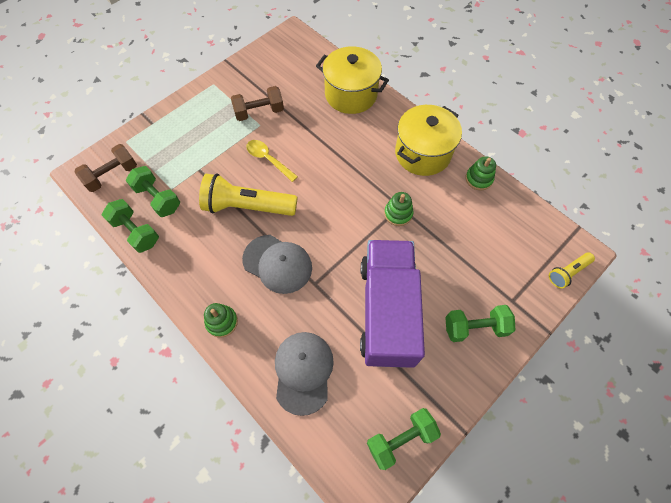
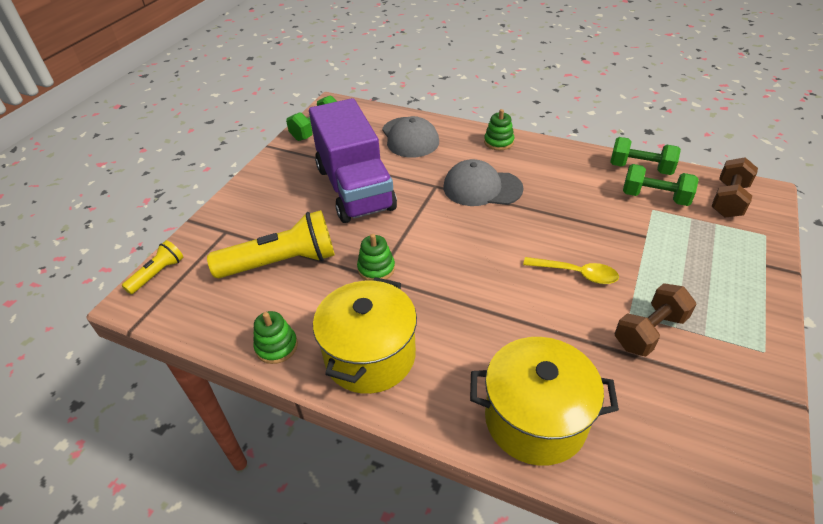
camera: 160 degrees right, 20 degrees down
(247, 206) = (554, 220): yellow flashlight -> yellow flashlight (282, 262)
(475, 327) = (265, 201): green dumbbell -> none

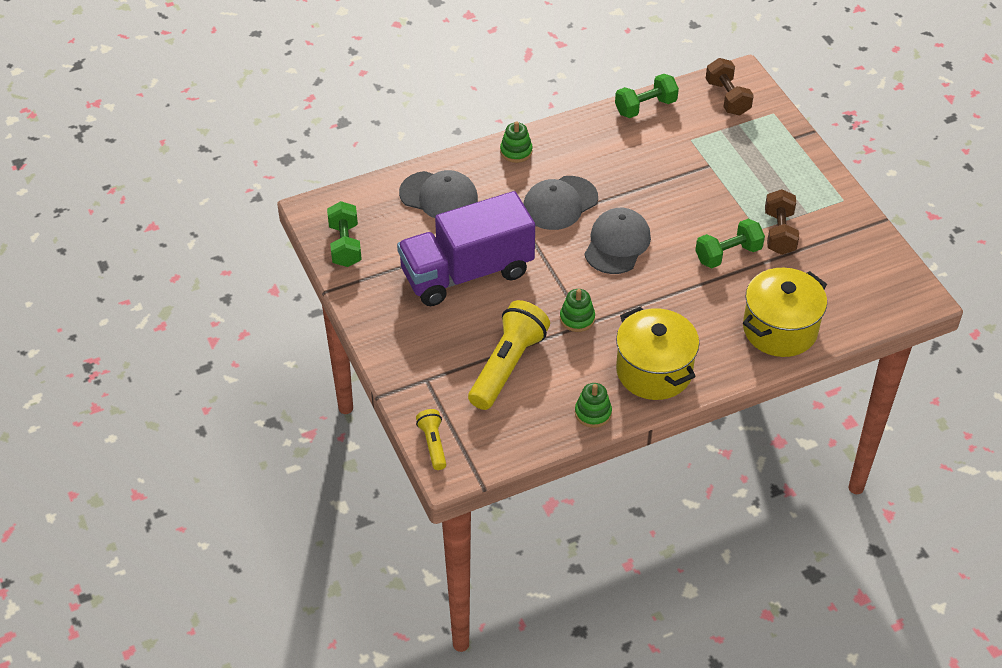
camera: 50 degrees left, 5 degrees up
(355, 188) = (467, 273): purple truck -> purple truck turned 135 degrees clockwise
(485, 240) = (617, 244): none -> grey cap
(576, 274) = (701, 225): yellow spoon -> none
(654, 197) = (682, 128): green dumbbell -> green dumbbell (728, 254)

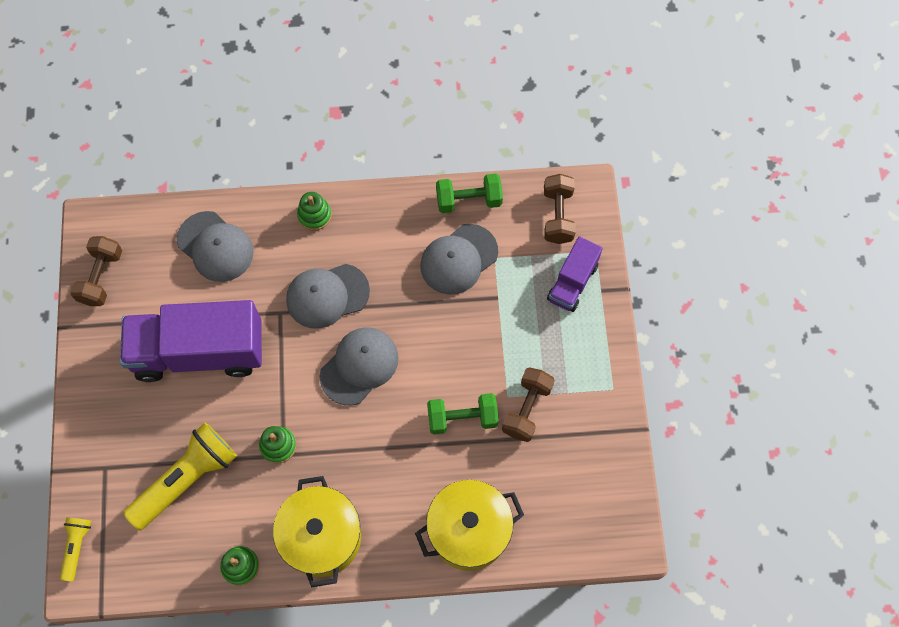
camera: 20 degrees right, 20 degrees up
(345, 245) = (101, 277): green dumbbell -> brown dumbbell
(660, 148) = (458, 259): none -> grey cap
(766, 138) = (572, 282): none -> purple truck

